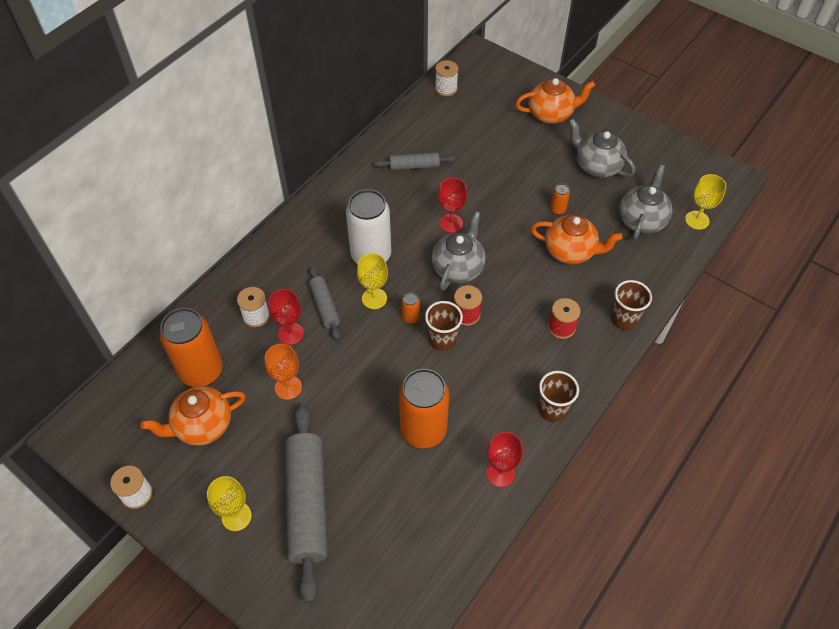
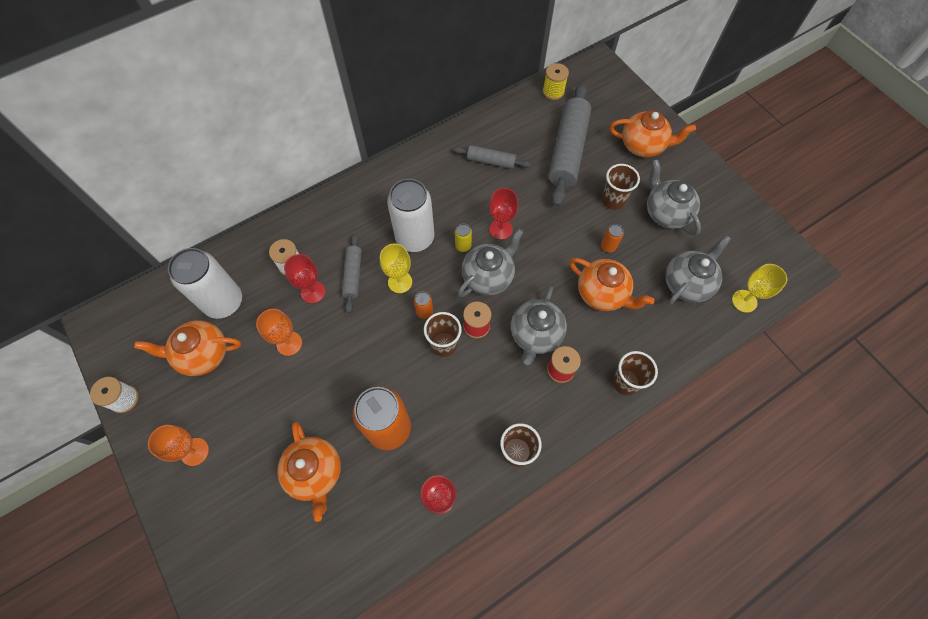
camera: 20 degrees right, 10 degrees up
(201, 371) = (224, 302): orange can -> white can
(236, 516) = (194, 451): yellow goblet -> orange goblet
(307, 503) = (258, 462): grey rolling pin -> grey rolling pin (567, 151)
(369, 493) = (315, 473): none -> orange teapot
(421, 248) = (463, 246): none -> yellow can
(446, 88) = (553, 91): white spool -> yellow spool
(525, 305) = (535, 335): none -> grey teapot
(544, 168) = (613, 200): none -> brown cup

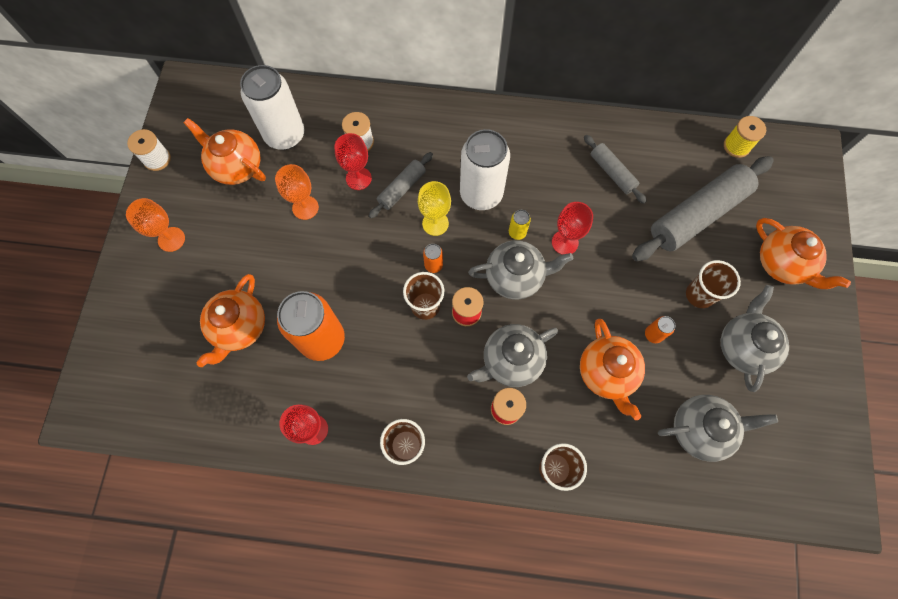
camera: 40 degrees right, 5 degrees up
(744, 301) = (744, 492): yellow goblet -> none

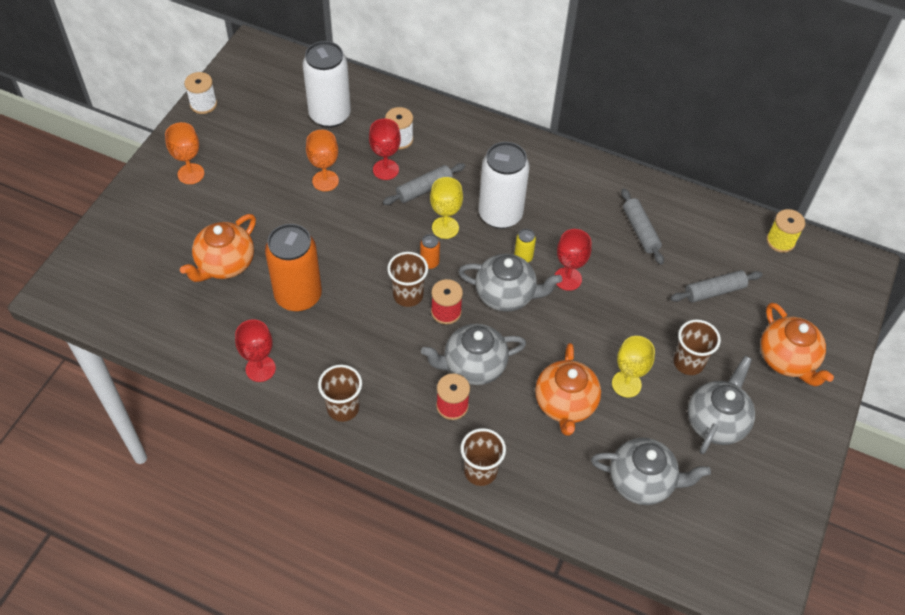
camera: 15 degrees right, 15 degrees down
(236, 167) = (274, 130): orange teapot -> none
(653, 334) = (626, 384): orange can -> yellow goblet
(697, 214) = (714, 291): grey rolling pin -> grey rolling pin, size x0.52

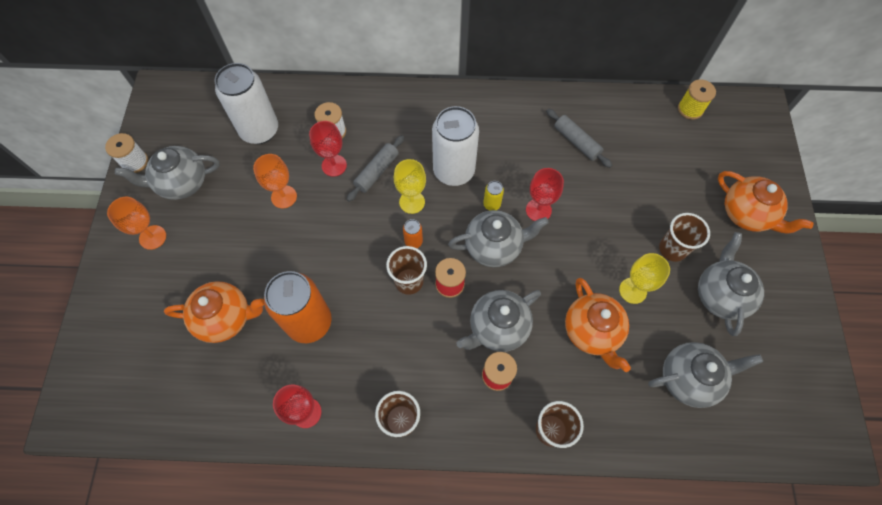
camera: 20 degrees left, 10 degrees up
(225, 264) = (226, 318): orange teapot -> orange teapot turned 105 degrees counterclockwise
(237, 137) = (182, 183): none -> grey teapot
(714, 291) = (661, 174): grey rolling pin -> none

